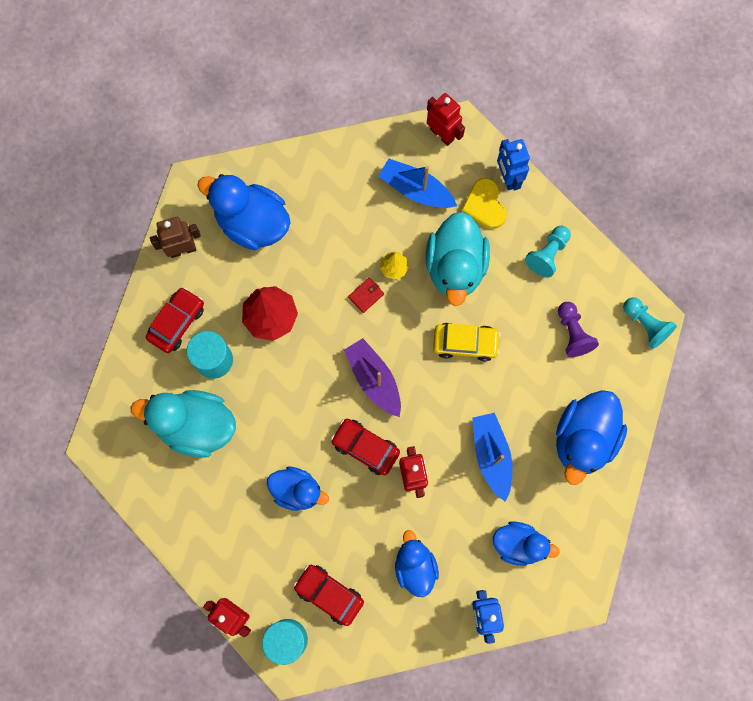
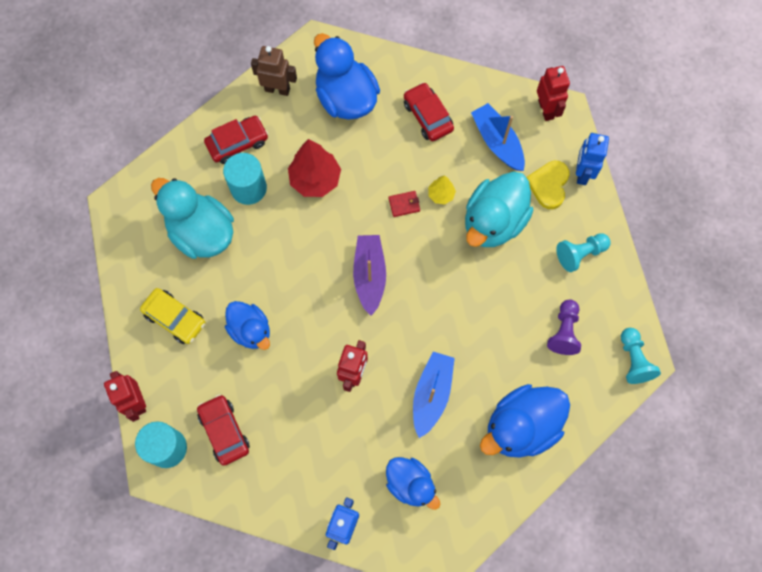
camera: 30 degrees right, 5 degrees down
(365, 448) = (328, 327): red car -> red car (427, 116)
(415, 566) = (310, 450): blue duck -> none
(465, 343) = (465, 288): yellow car -> yellow car (175, 318)

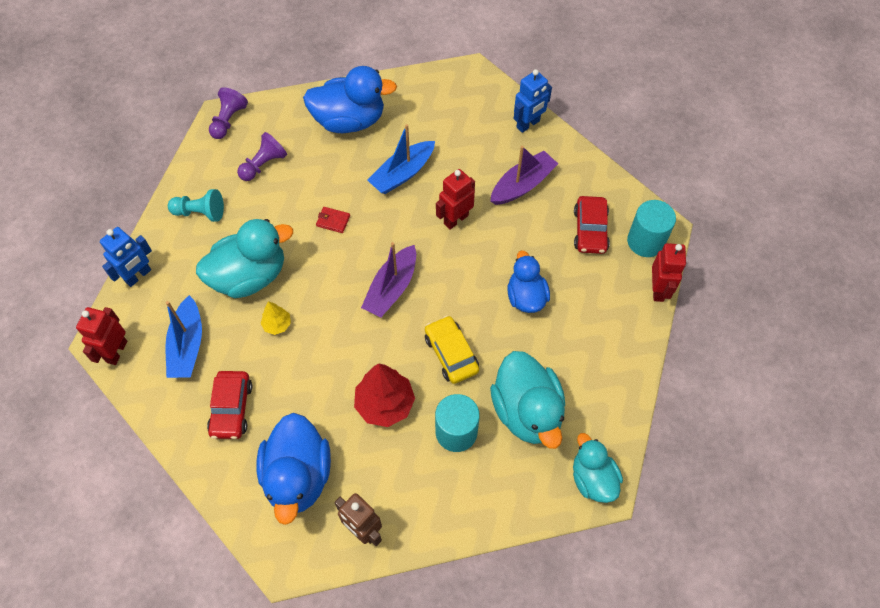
camera: 150 degrees left, 10 degrees down
(127, 208) = (593, 479): none -> turquoise duck
(175, 318) = (591, 342): yellow car -> yellow car (451, 354)
(237, 143) = (441, 489): red car -> none
(312, 446) = (522, 185): none -> purple boat
(404, 204) = (317, 334): red wallet -> red wallet (333, 221)
(410, 484) = (460, 125): blue duck -> none
(549, 185) = (176, 281): yellow heart -> none
(633, 360) = (228, 120): turquoise pawn -> purple pawn

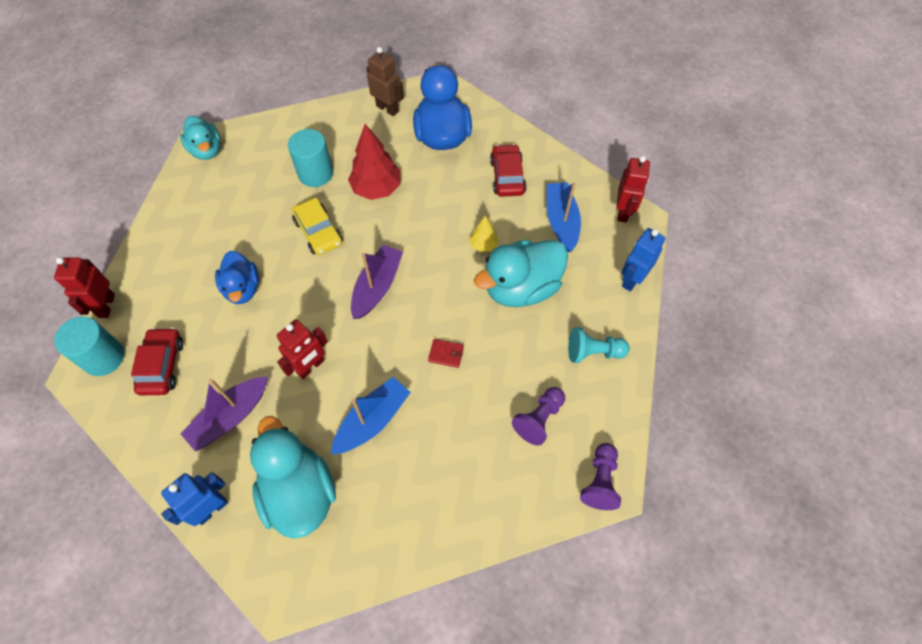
camera: 175 degrees right, 0 degrees up
(349, 120) = (445, 495): blue duck -> none
(527, 411) = (254, 192): turquoise duck -> turquoise duck (299, 492)

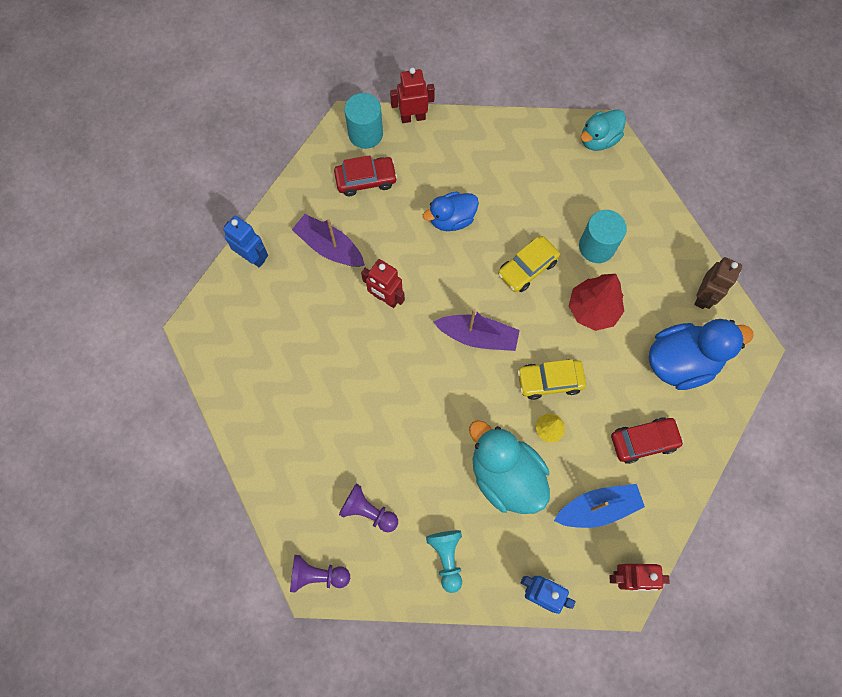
camera: 80 degrees right, 10 degrees up
(299, 492) = (274, 319): turquoise duck -> none
(372, 420) = (344, 362): blue boat -> none
(437, 235) = (549, 381): none -> yellow car
(446, 354) = (419, 414): red wallet -> none

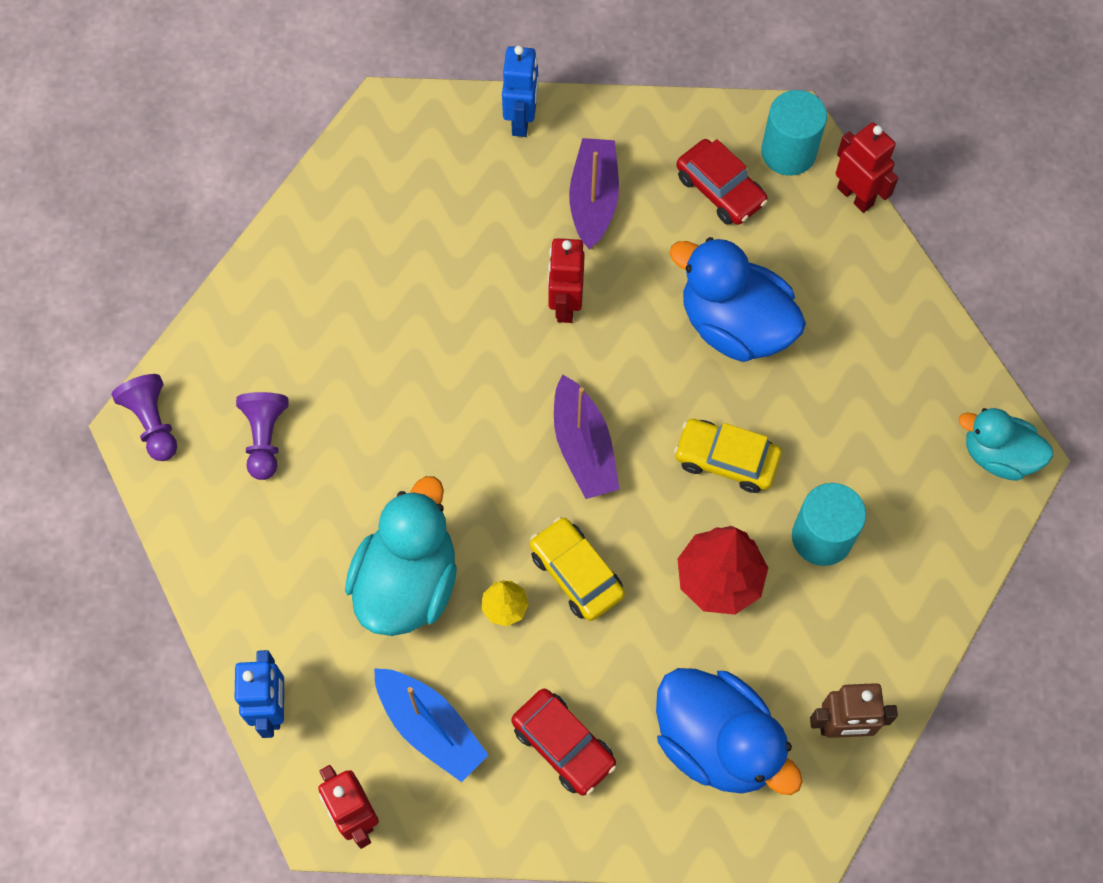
camera: 60 degrees right, 5 degrees down
(447, 557) = (256, 565): turquoise pawn -> none
(451, 219) = (734, 325): blue duck -> blue duck, size x1.59

